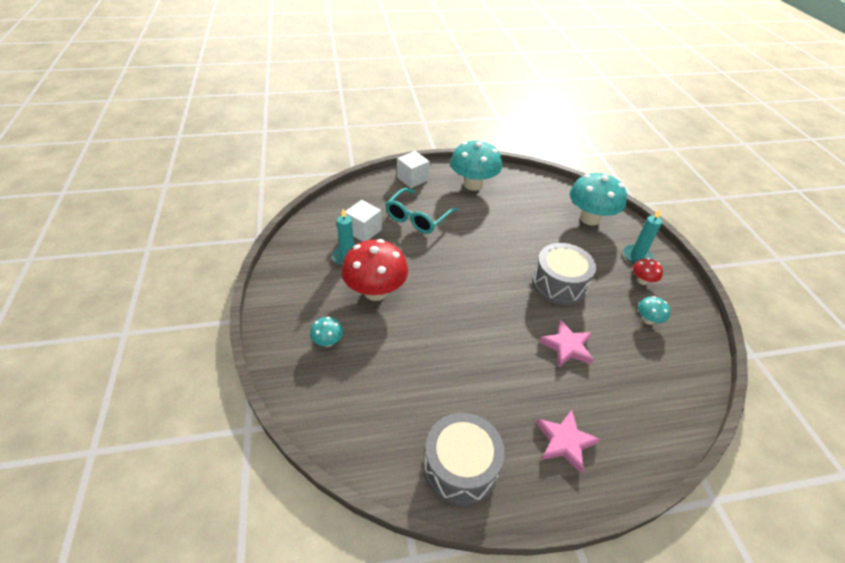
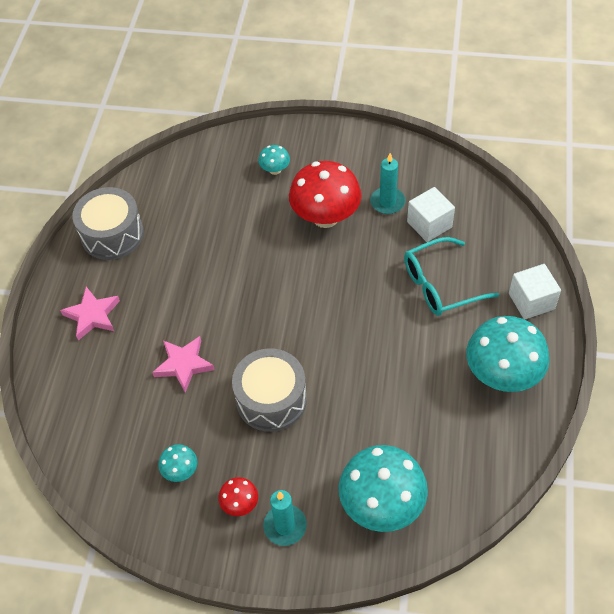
camera: 115 degrees right, 10 degrees up
(417, 218) = (440, 285): turquoise glasses -> turquoise glasses turned 75 degrees counterclockwise

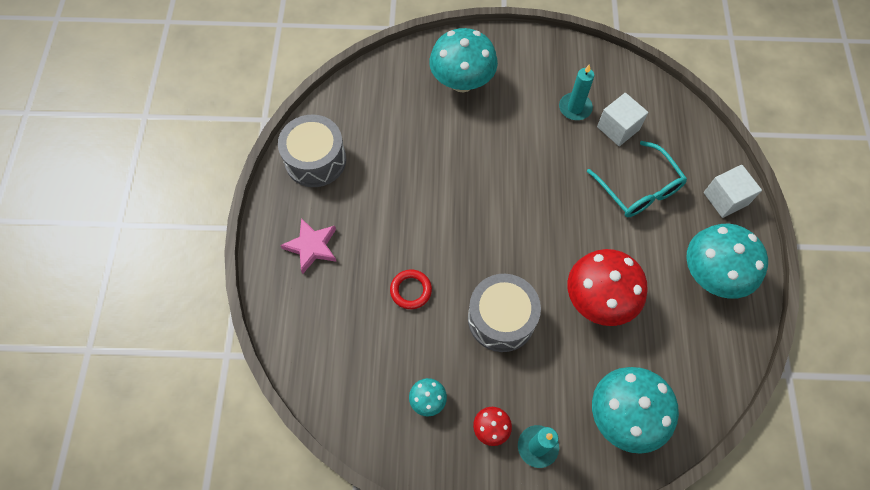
camera: 10 degrees left, 10 degrees up
(184, 364) = (411, 290): pink star -> red ring
(275, 170) = (462, 82): turquoise mushroom -> turquoise mushroom, size x2.16
(325, 217) = (519, 127): red mushroom -> red mushroom (598, 300)
(440, 285) = (639, 189): turquoise glasses -> turquoise glasses turned 90 degrees counterclockwise

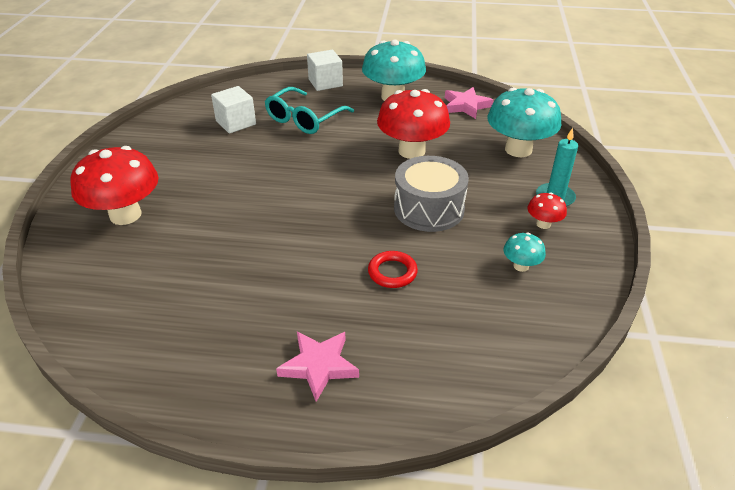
camera: 85 degrees left, 25 degrees down
(315, 160) = (180, 360): grey drum -> none
(462, 82) = (125, 215): turquoise mushroom -> red mushroom
(575, 108) = (201, 143): turquoise candle -> none
(639, 189) = (304, 119): turquoise glasses -> turquoise glasses turned 150 degrees clockwise
(711, 360) = (466, 106): none -> pink star

